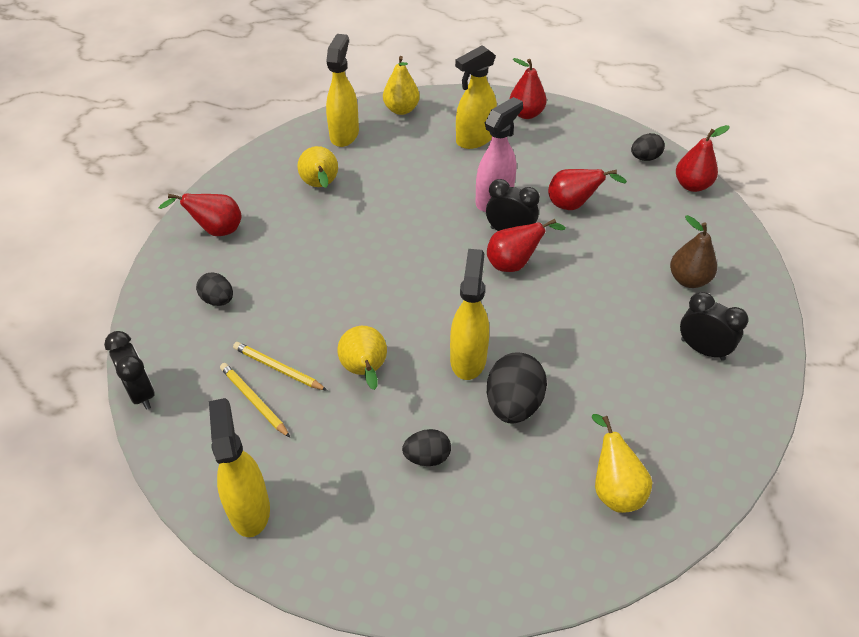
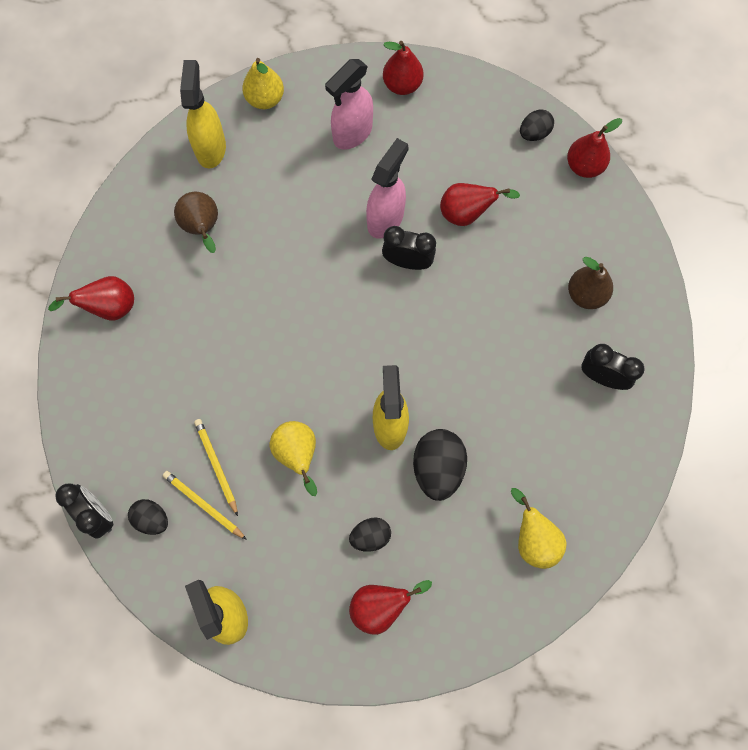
camera: 10 degrees left, 25 degrees up
(218, 300) = (137, 395): black egg -> black egg (152, 519)
(278, 368) = (216, 465): yellow pencil -> yellow pencil turned 45 degrees clockwise
(321, 186) = (202, 228): yellow pear -> brown pear
(474, 139) = (352, 133): yellow spray bottle -> pink spray bottle
(514, 264) = (417, 302): red pear -> red pear (380, 605)

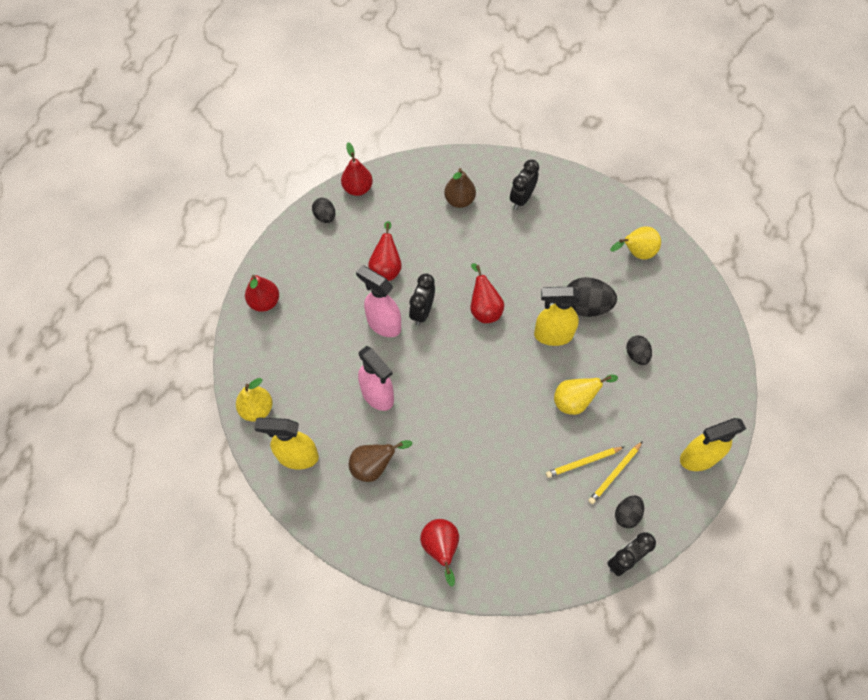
camera: 85 degrees left, 10 degrees down
(352, 133) = (303, 343): pink spray bottle -> pink spray bottle (378, 395)
(380, 605) = (686, 352): red pear -> red pear (484, 309)

